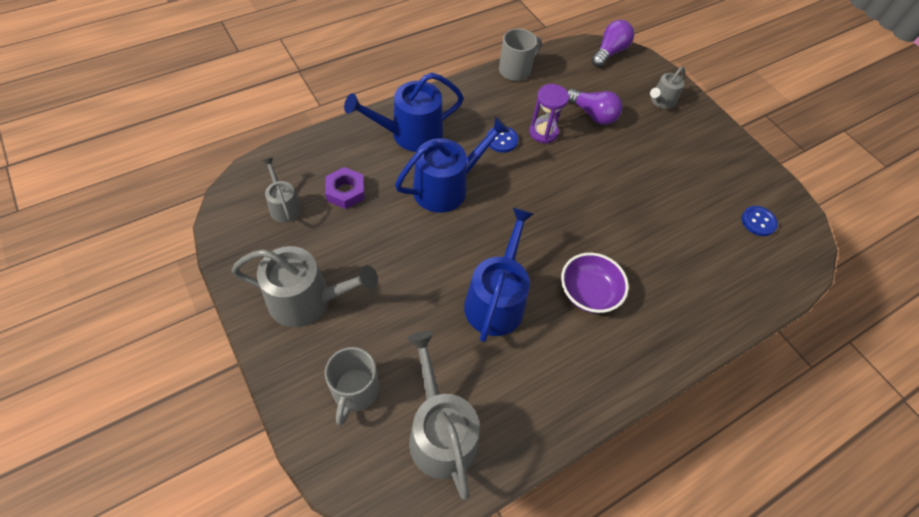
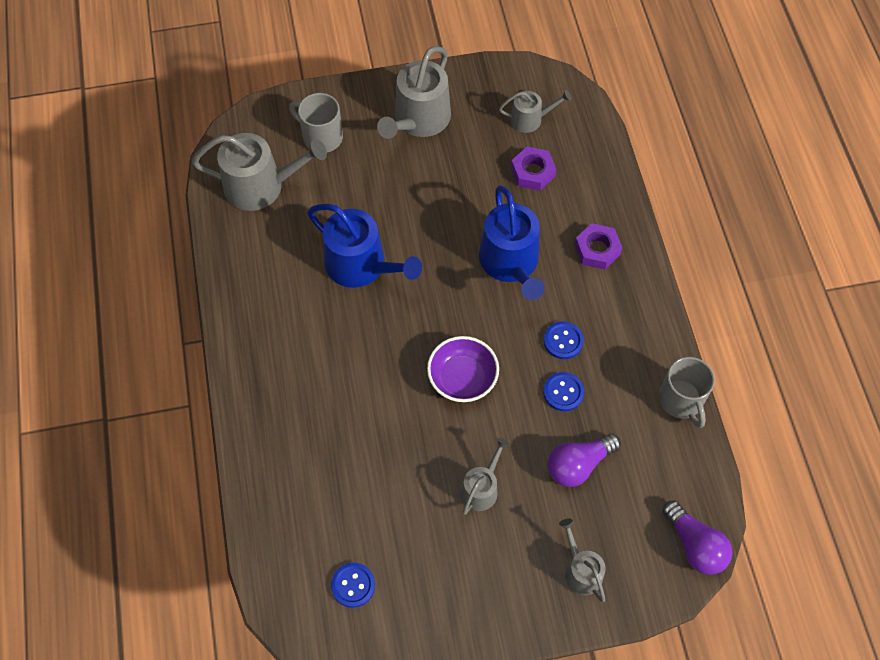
camera: 115 degrees right, 5 degrees up
(410, 134) = (597, 249): blue watering can -> purple nut
(543, 132) = (563, 392): purple hourglass -> blue button
(588, 293) = (337, 351): purple bowl -> purple bowl (462, 378)
(642, 164) = (481, 488): none -> grey watering can

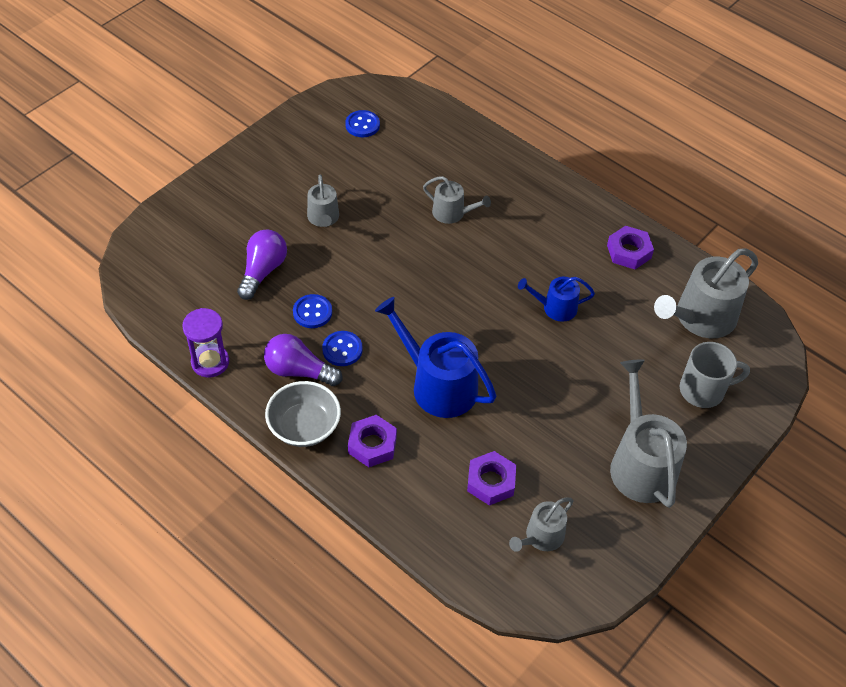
camera: 140 degrees right, 10 degrees down
(251, 274) = (629, 251): none -> purple nut
(361, 265) = (555, 308): blue watering can -> blue watering can, size x0.55
(462, 378) = (399, 276): purple bowl -> none
(581, 571) = (213, 211): grey watering can -> grey watering can (452, 213)
(639, 295) = (304, 426): none -> grey bowl
(681, 400) = (210, 362): grey mug -> purple hourglass
(695, 545) = (137, 270): purple light bulb -> purple light bulb (299, 371)

